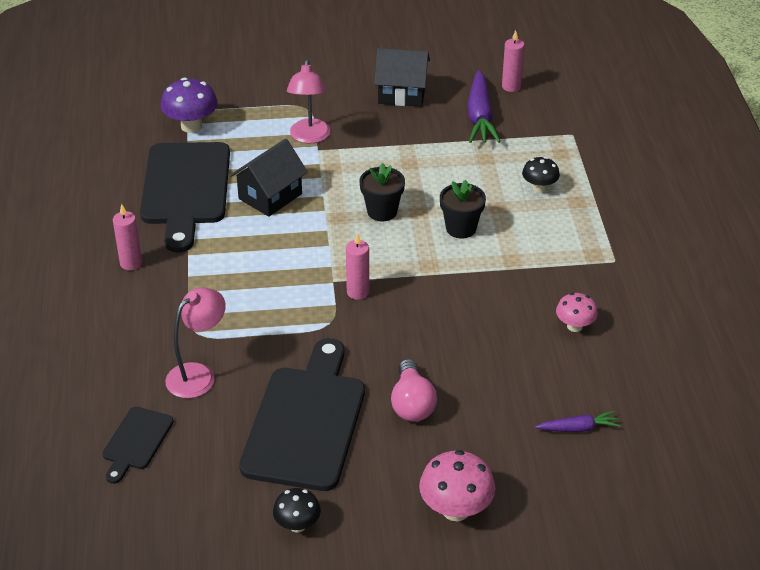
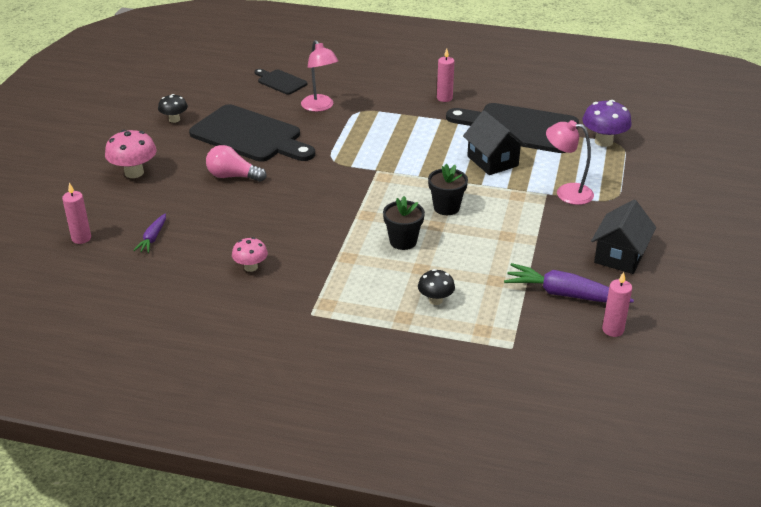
camera: 110 degrees right, 5 degrees down
(358, 292) = (357, 177): pink candle -> pink candle (81, 238)

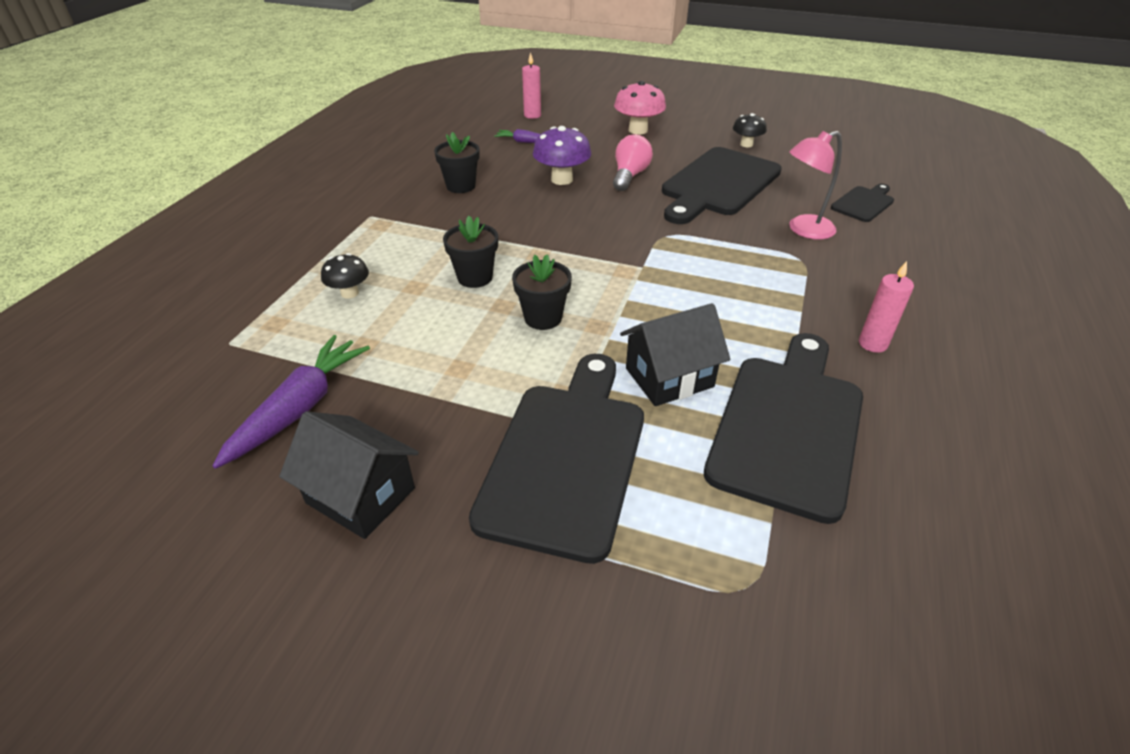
camera: 95 degrees right, 5 degrees up
(251, 267) = (461, 186): pink mushroom -> black flower pot
(566, 192) = (565, 457): pink lamp -> black cutting board
(603, 141) = (758, 557): purple mushroom -> purple mushroom (562, 179)
(613, 330) = (194, 447): pink candle -> none

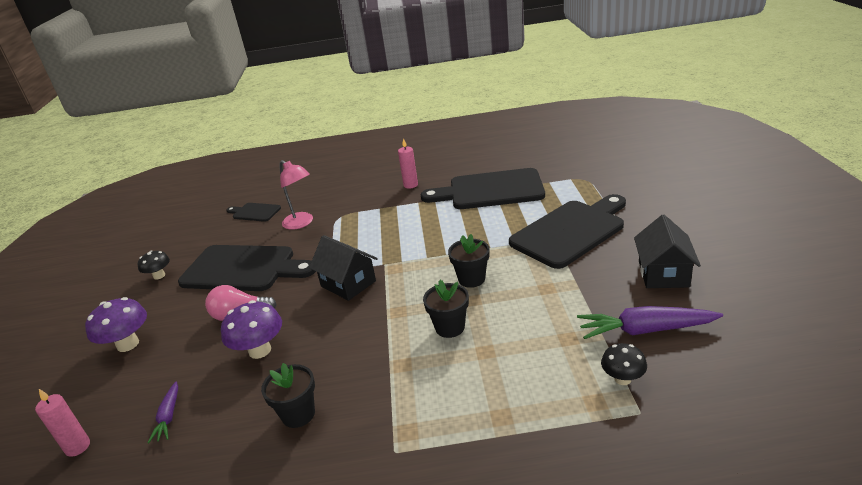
camera: 110 degrees left, 10 degrees down
(349, 293) = (522, 383): black mushroom -> black mushroom (622, 379)
(565, 457) = (570, 231): black cutting board -> black cutting board turned 150 degrees clockwise
(638, 130) = (128, 344): pink mushroom -> purple mushroom
(669, 377) = (486, 224): black house -> black house (348, 283)

